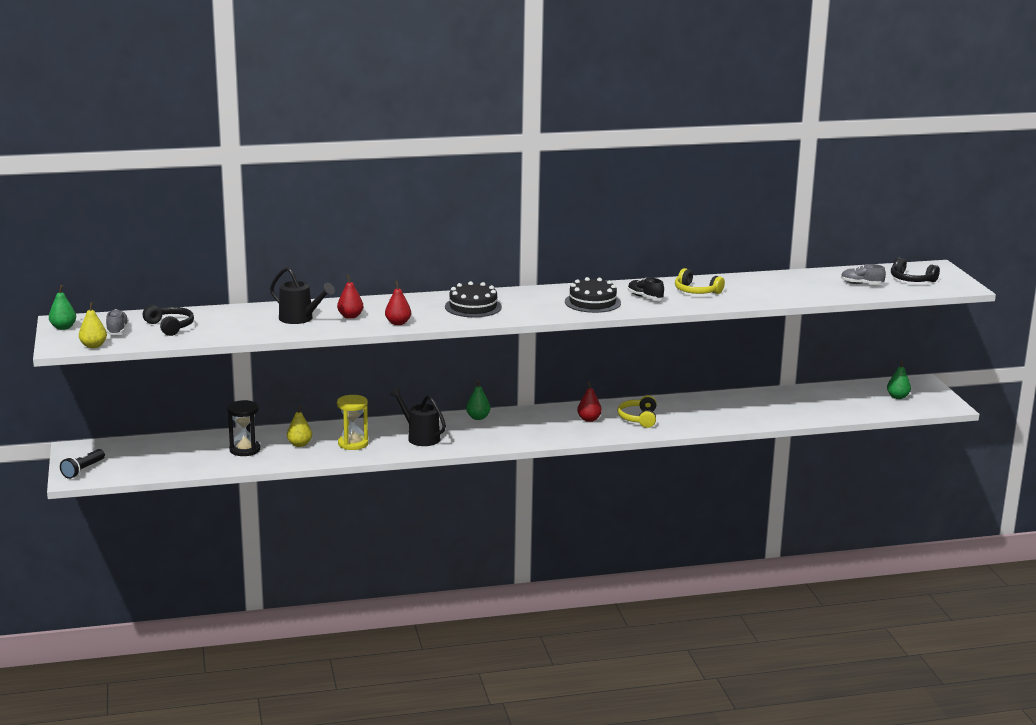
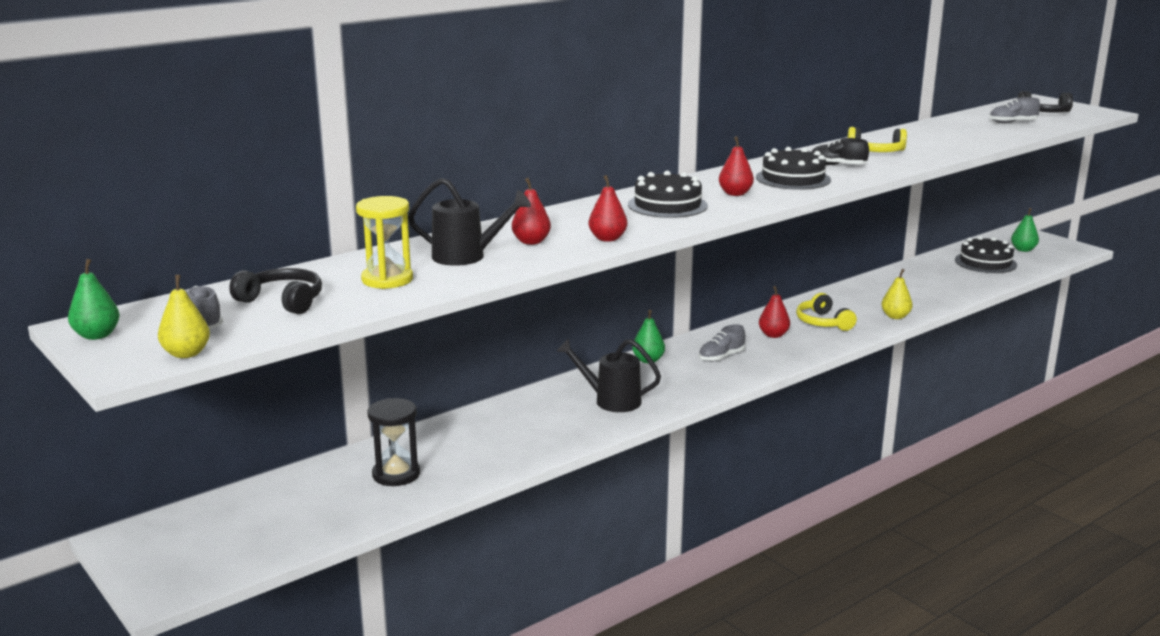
camera: 25 degrees left, 0 degrees up
(83, 470) = (168, 573): black flashlight -> none
(299, 444) = (466, 448): yellow pear -> yellow pear (895, 316)
(353, 443) = (536, 429): yellow hourglass -> yellow hourglass (387, 279)
(530, 426) = (721, 357): none -> grey shoe
(532, 306) = (735, 194): none -> red pear
(845, 401) = (985, 262): none -> black cake

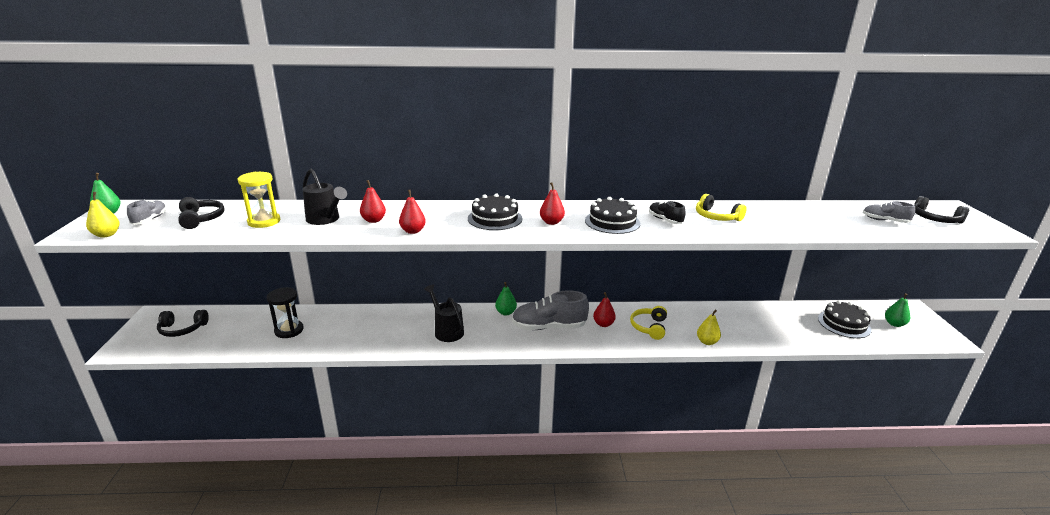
camera: 35 degrees right, 5 degrees up
(217, 534) = (182, 329): none -> black headphones
(721, 357) = (549, 327): grey shoe -> grey shoe, size x1.91

